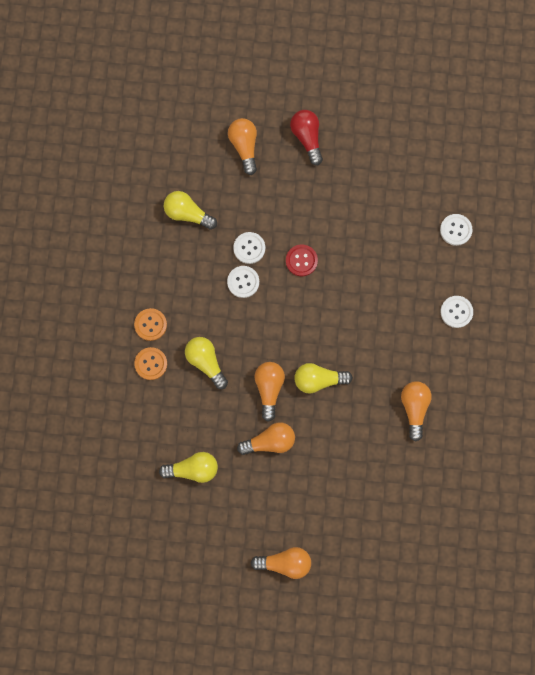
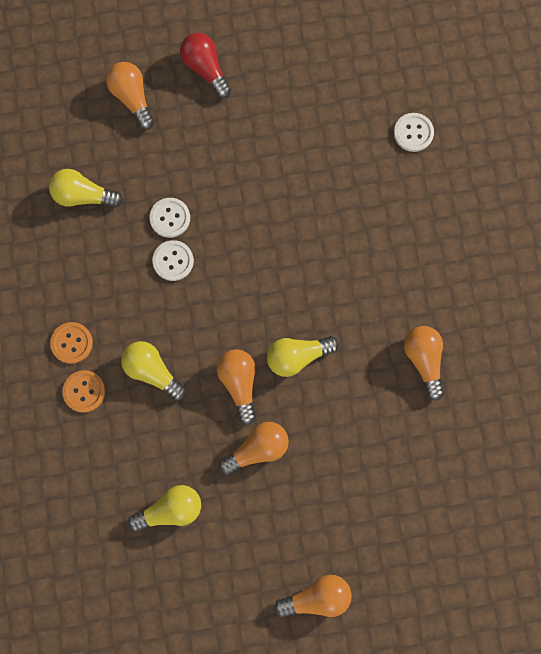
camera: 15 degrees left, 0 degrees up
(301, 260) = (237, 217): red button -> none
(456, 312) = (441, 230): white button -> none

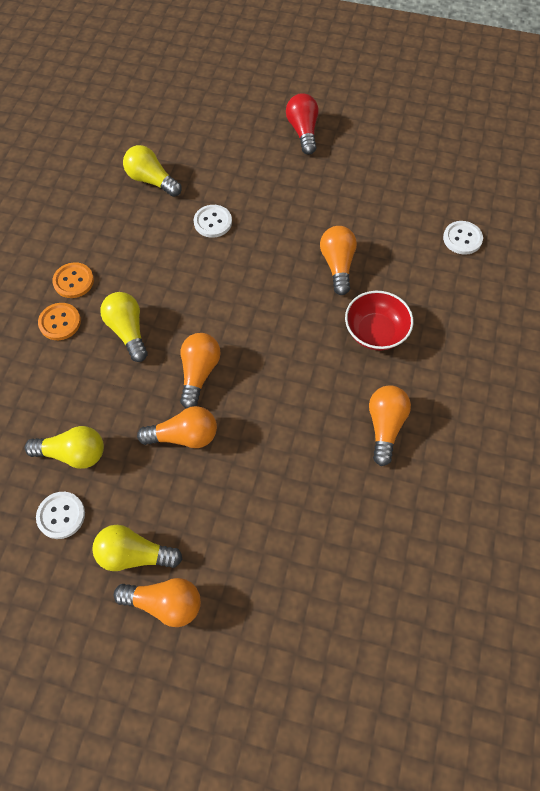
camera: 25 degrees right, 15 degrees down
(132, 98) = (232, 130): orange light bulb -> orange light bulb (337, 265)
(173, 261) = (196, 254): white button -> white button (61, 515)
(297, 356) = (265, 373): yellow light bulb -> yellow light bulb (134, 554)
(376, 270) = (375, 332): none -> red bowl

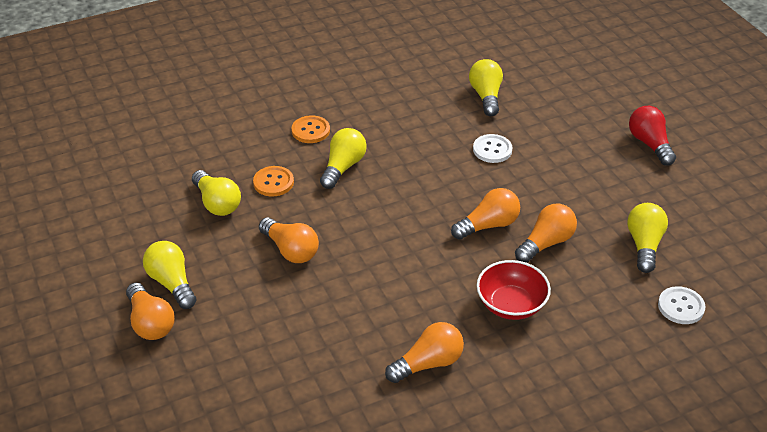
camera: 50 degrees right, 20 degrees down
(61, 515) = (165, 227): white button -> none
(73, 281) = (351, 115): orange button -> orange button (273, 182)
(199, 373) = (351, 225): orange light bulb -> orange light bulb (488, 225)
(303, 131) = (649, 144): red light bulb -> red light bulb turned 60 degrees counterclockwise
(392, 213) = (644, 245): none -> yellow light bulb

